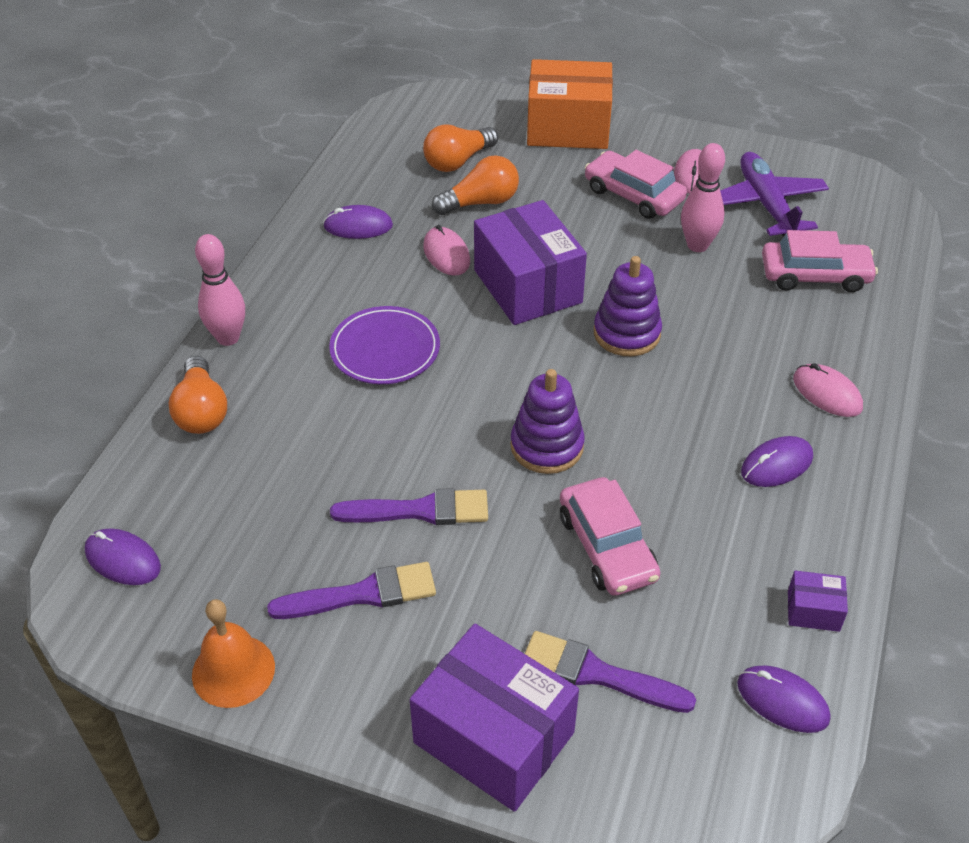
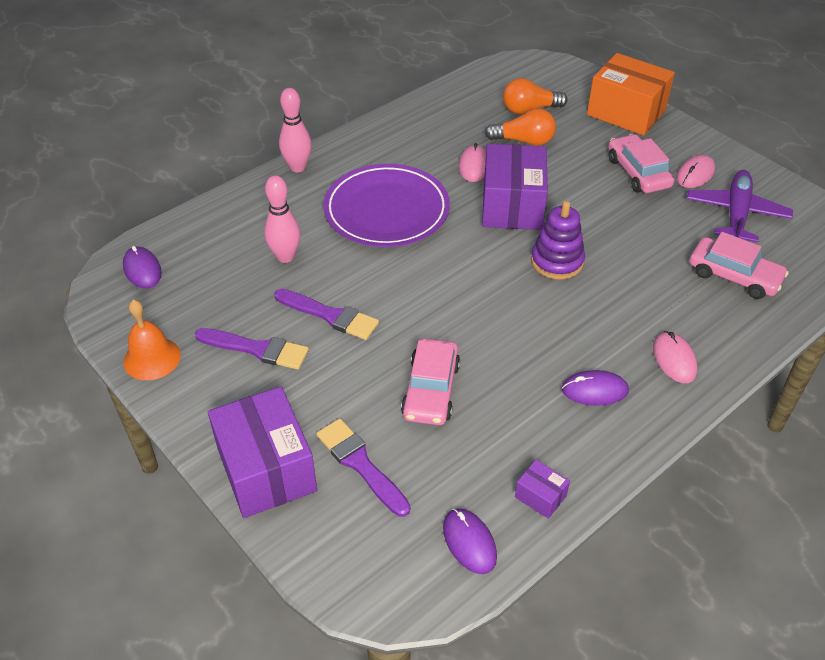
camera: 30 degrees right, 0 degrees up
(201, 411) = (249, 204): orange light bulb -> none
(358, 226) = (430, 128): purple mouse -> none
(385, 349) = (386, 210): purple plate -> purple plate, size x1.56
(547, 446) = (442, 311): purple stacking toy -> none
(697, 245) = (658, 223): pink bowling pin -> pink bowling pin (285, 257)

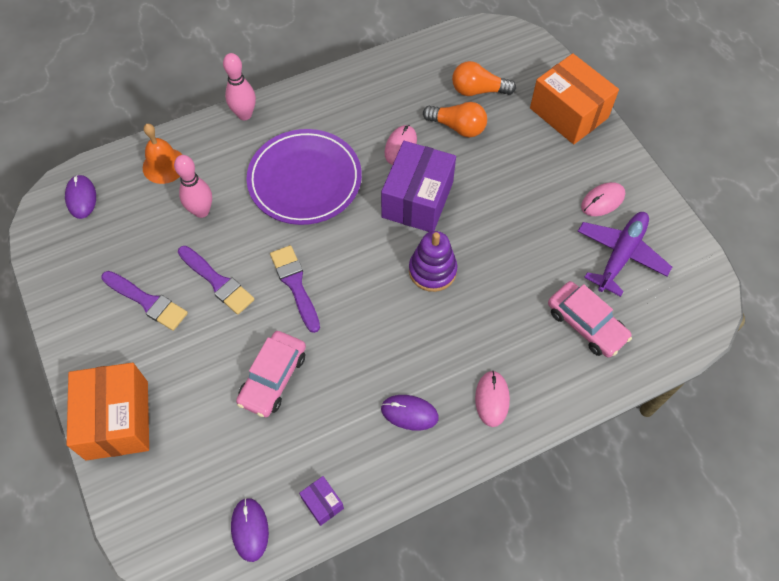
camera: 15 degrees right, 15 degrees up
(152, 358) = (62, 290): orange bell -> orange bell (164, 165)
(266, 469) = (117, 420): purple box -> orange box
(360, 464) = (191, 435): purple brush -> purple brush (295, 285)
(638, 172) = (549, 187): pink car -> none

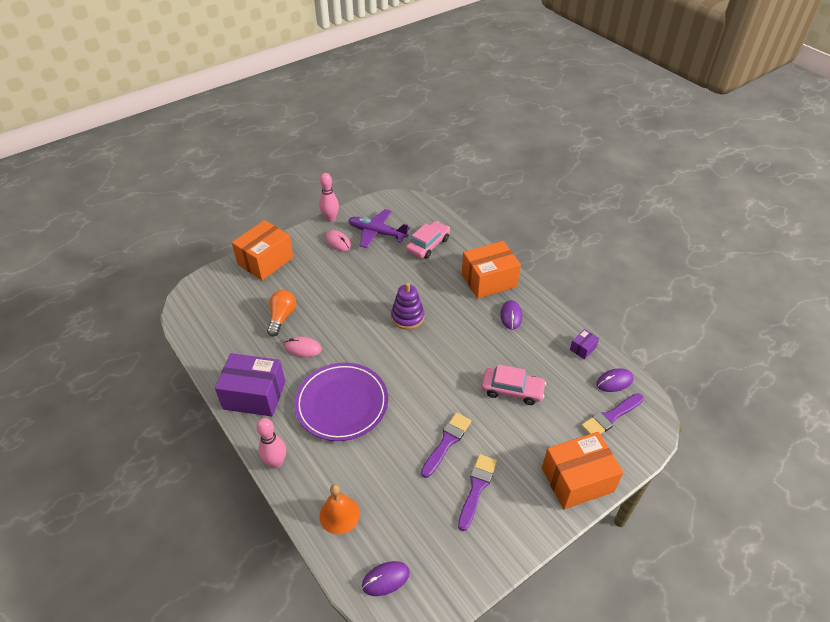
camera: 100 degrees left, 15 degrees down
(201, 211) = (383, 471): pink bowling pin -> pink bowling pin (330, 219)
(295, 285) = (437, 391): purple brush -> purple brush (610, 417)
(417, 199) = (350, 332): purple box -> purple box (254, 395)
(478, 90) = (245, 309): orange light bulb -> none
(492, 399) = (489, 280): pink mouse -> orange box

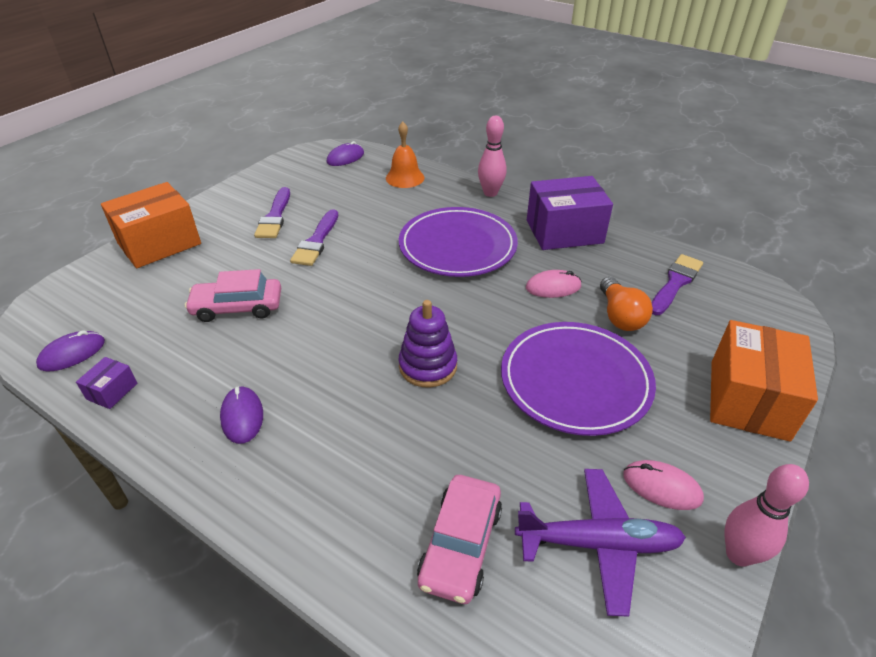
camera: 160 degrees right, 5 degrees down
(337, 289) = (575, 381): none -> purple plate
(489, 280) = (294, 484): orange box -> none
(610, 417) = (96, 308): purple brush -> purple brush (675, 283)

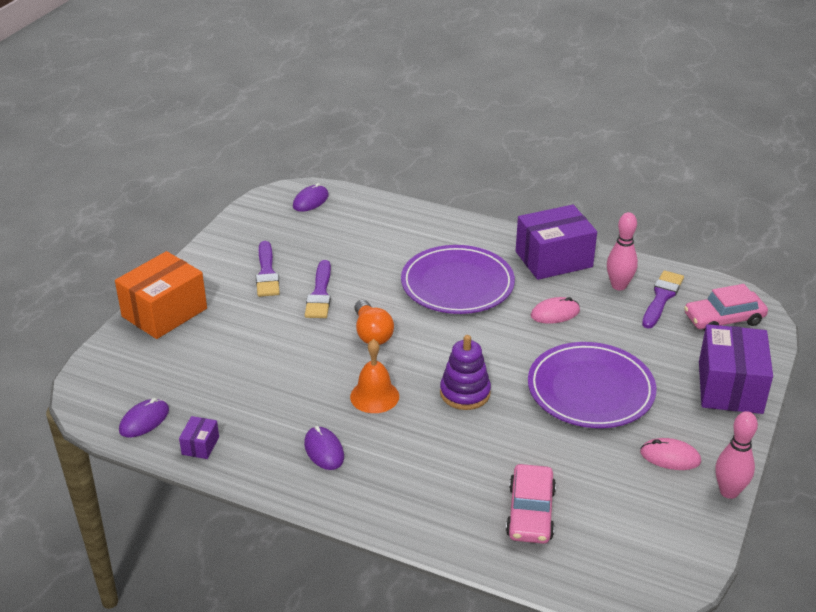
camera: 10 degrees left, 5 degrees down
(237, 307) = (274, 363): pink car -> pink car (723, 319)
(405, 178) = (381, 218): orange bell -> orange bell (374, 396)
(490, 193) = (473, 226): pink bowling pin -> pink bowling pin (619, 286)
(598, 543) = (630, 498): purple plane -> none
(620, 316) = (618, 332): orange light bulb -> orange light bulb (372, 333)
(748, 399) = (730, 387): orange box -> purple box

